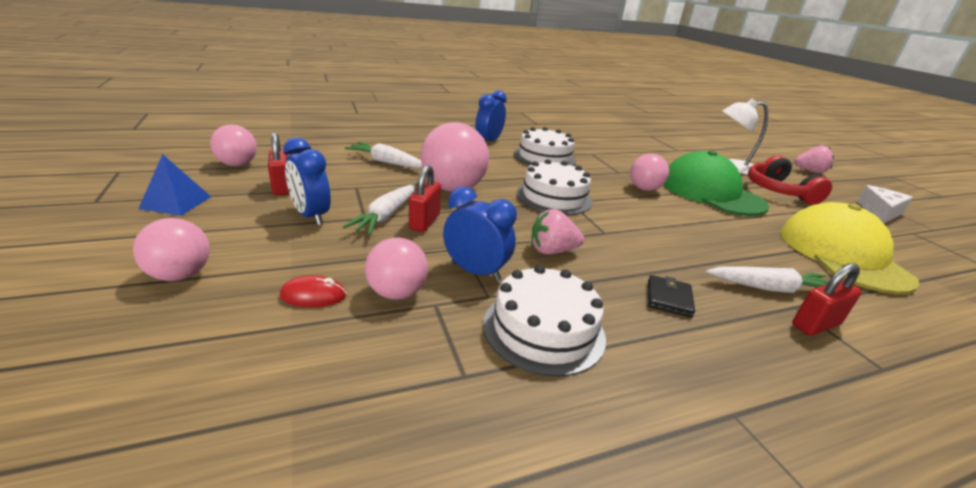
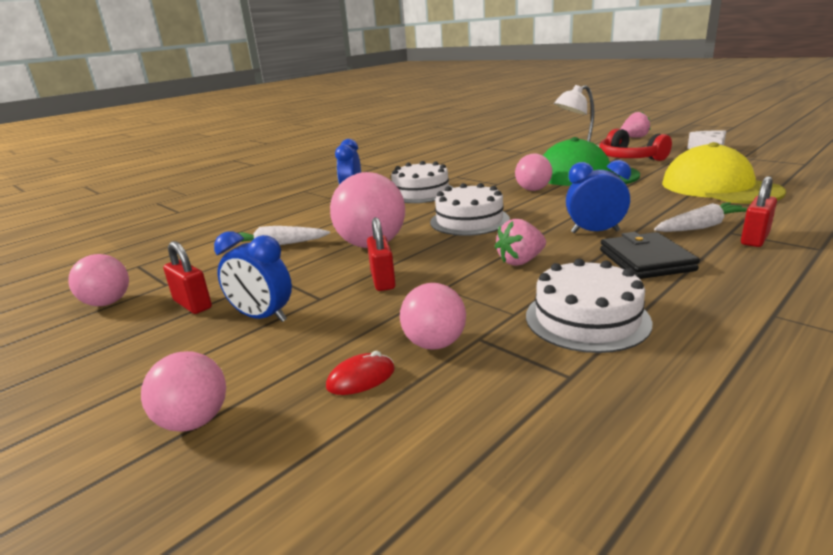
camera: 20 degrees left, 5 degrees down
(176, 202) = (84, 363): blue pyramid -> none
(385, 216) = (339, 289): white carrot -> none
(475, 272) = (480, 301): blue clock -> blue clock (595, 232)
(669, 298) = (646, 260): black wallet -> black wallet, size x1.65

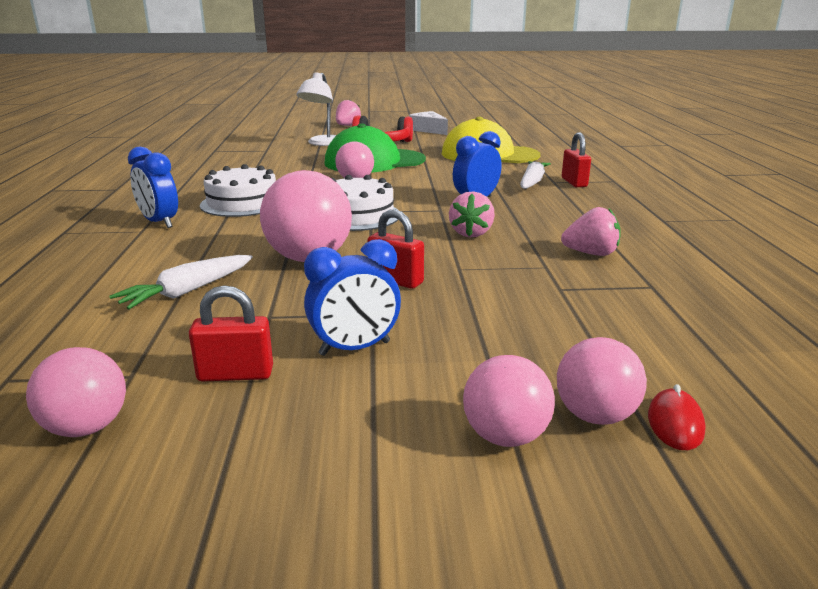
camera: 50 degrees left, 0 degrees up
(361, 378) = (549, 345): red mouse -> red mouse (675, 423)
(434, 344) = (542, 303): pink ball -> pink ball (595, 416)
(587, 318) = (591, 253): white cake -> pink strawberry
(646, 260) = (546, 210): black wallet -> none

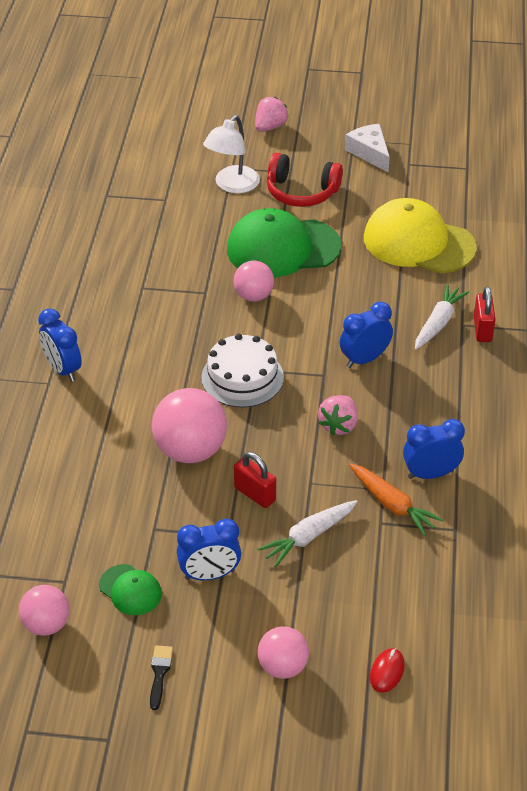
camera: 10 degrees right, 20 degrees up
(187, 291) = (94, 488): white carrot -> white carrot (308, 537)
(235, 374) = (130, 590): red padlock -> green cap
(242, 203) = (137, 337): white cake -> none
(291, 470) = (160, 673): none -> black brush
(564, 275) = (392, 505): none -> orange carrot
(591, 253) = (430, 474): pink strawberry -> blue clock
(595, 416) = (342, 658): pink ball -> none

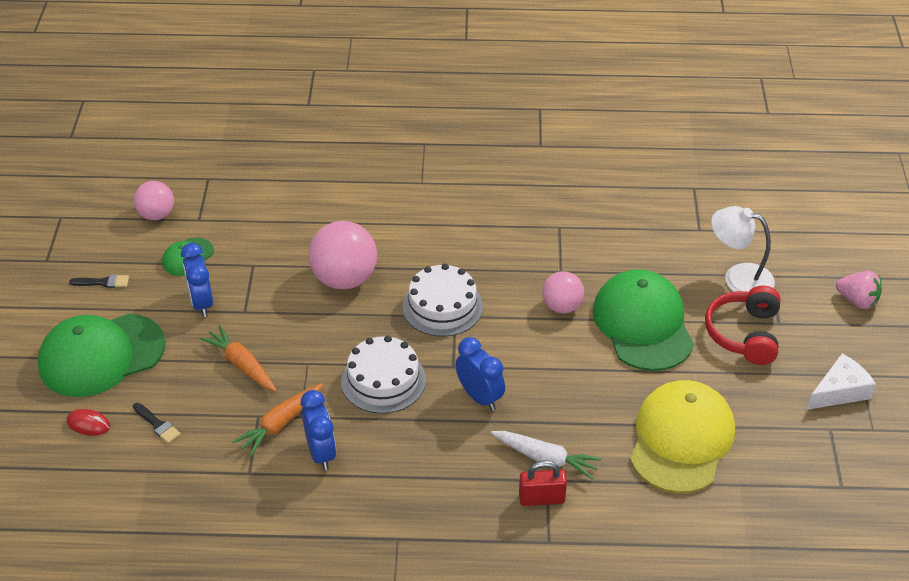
camera: 85 degrees right, 0 degrees up
(63, 369) = (439, 189): blue clock -> none
(255, 494) = (293, 325): red padlock -> none
(283, 667) = (101, 355): pink ball -> green cap
(308, 537) = (241, 364): white carrot -> orange carrot
(339, 425) = (383, 380): pink strawberry -> white cake
(390, 608) = (157, 425): none -> black brush

